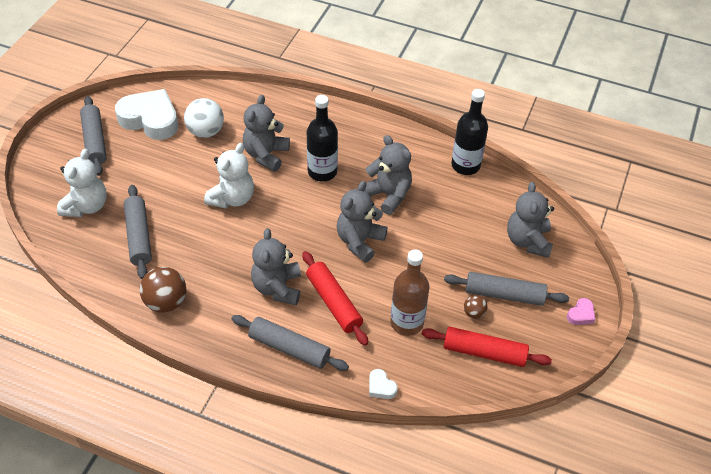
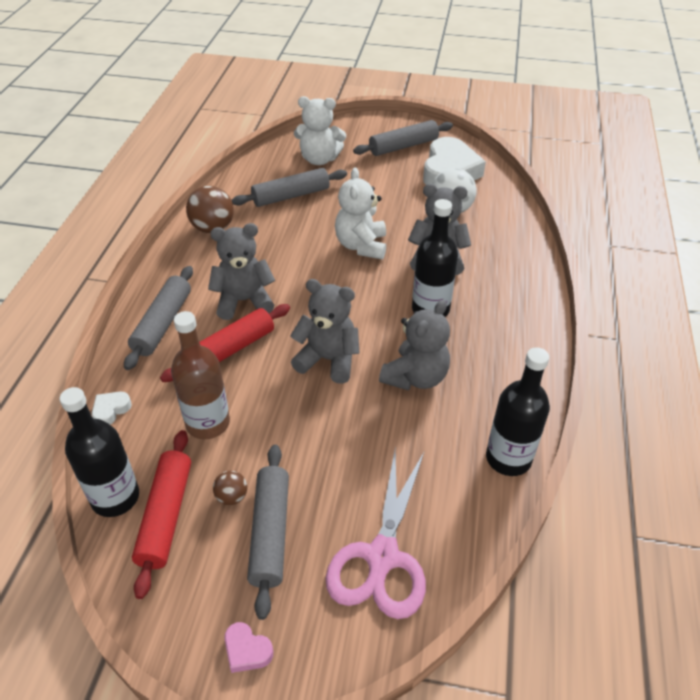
camera: 80 degrees right, 5 degrees down
(232, 198) = (361, 246): white teddy bear -> white teddy bear turned 75 degrees clockwise
(465, 383) = (115, 497): none -> black bottle
(528, 241) = (382, 558): grey teddy bear -> pink scissors

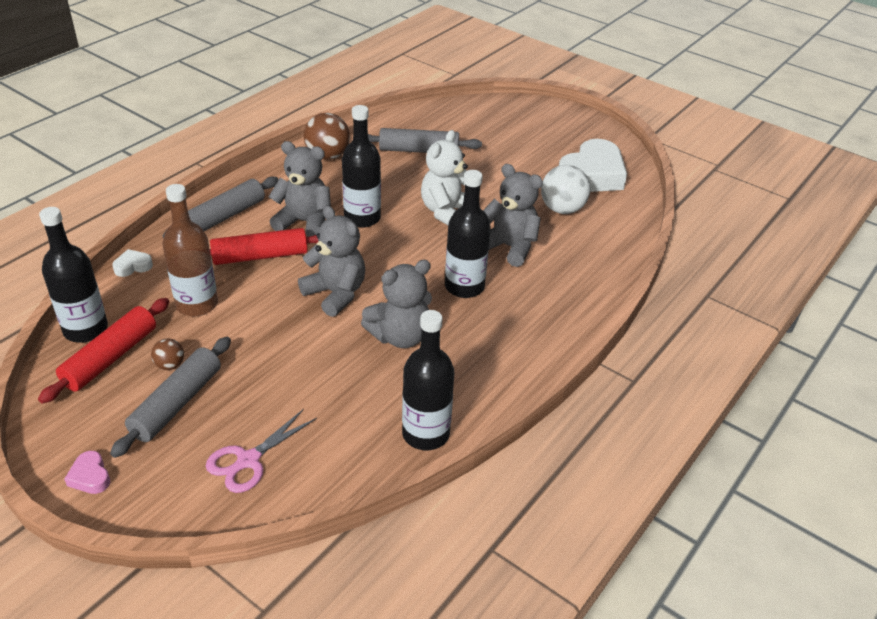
camera: 25 degrees right, 5 degrees down
(293, 278) = (362, 218): none -> black bottle
(319, 159) = (472, 127): white teddy bear -> none
(382, 558) = (248, 461): pink scissors -> pink scissors, size x0.64
(403, 146) = (565, 139): grey rolling pin -> none

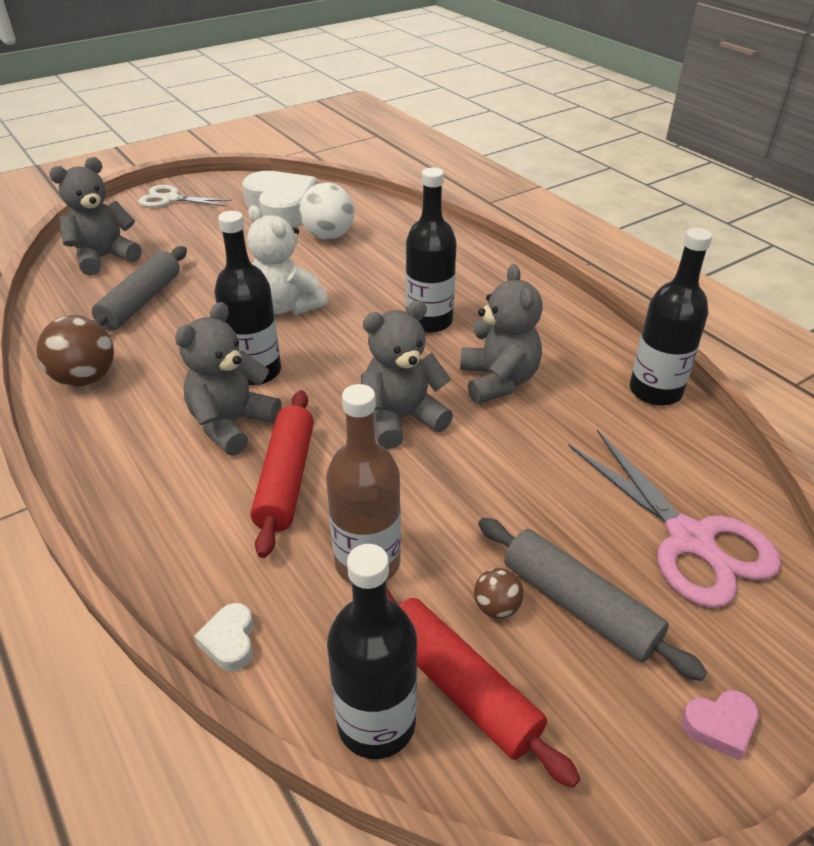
camera: 70 degrees left, 0 degrees up
(224, 217) = (162, 507): grey rolling pin -> none
(248, 461) = (691, 540): pink scissors -> pink scissors, size x1.56
(509, 247) = (375, 280): grey teddy bear -> grey teddy bear (104, 258)
(564, 121) = (170, 199): none -> white scissors

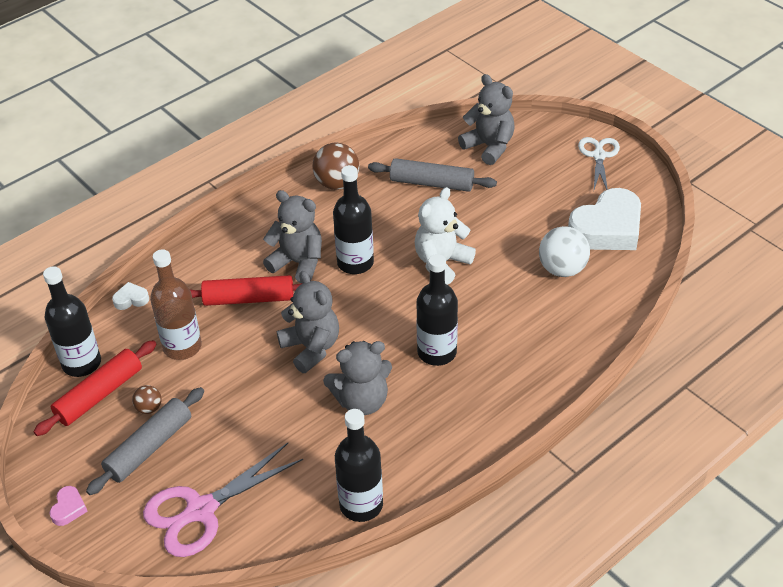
camera: 85 degrees right, 5 degrees up
(720, 726) = (69, 508): pink heart -> pink heart turned 150 degrees counterclockwise

